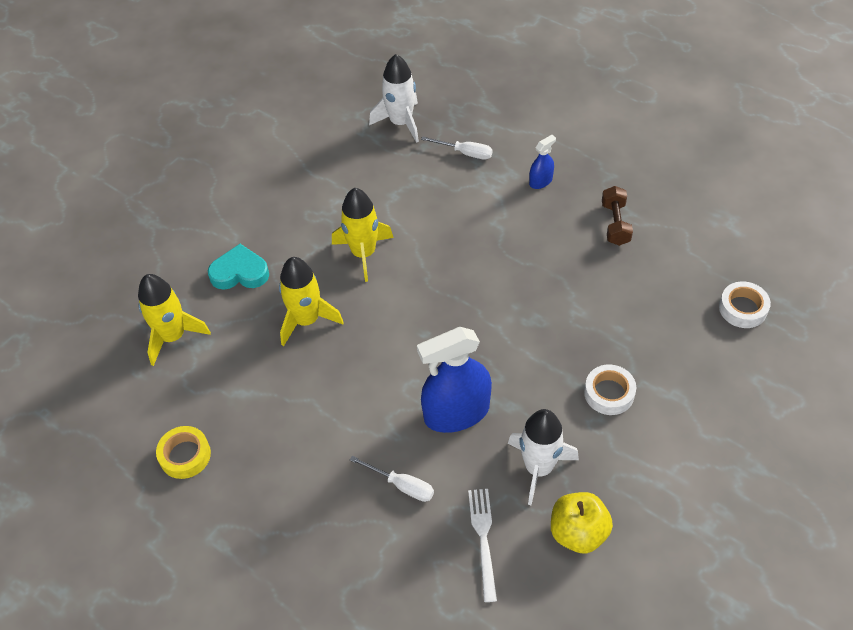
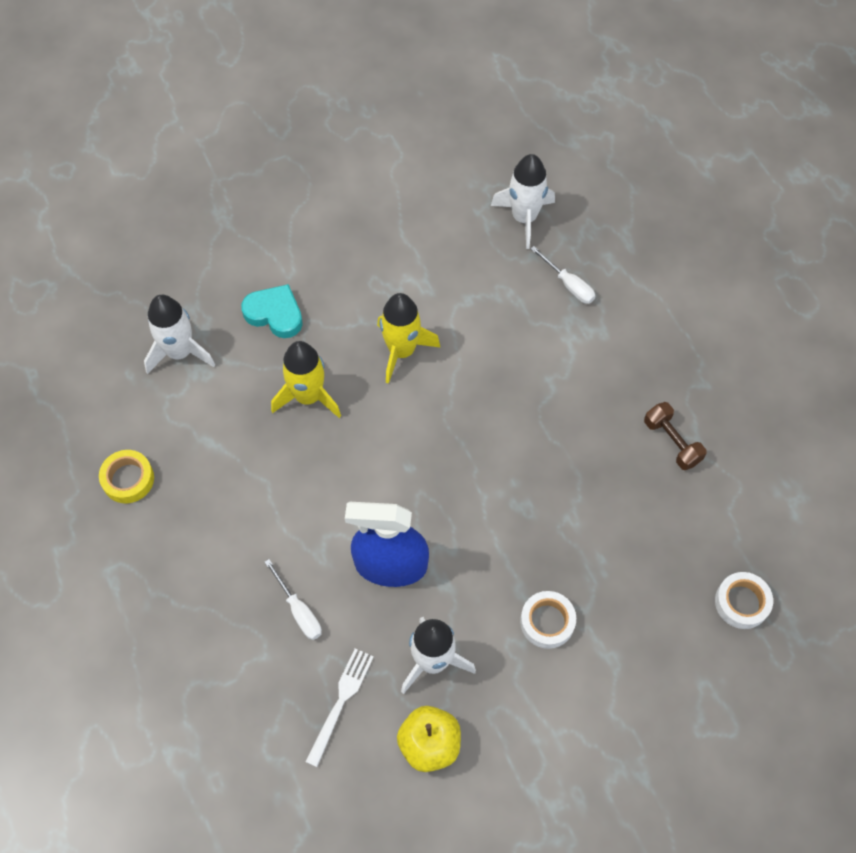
camera: 25 degrees right, 10 degrees up
(173, 336) = (179, 352): yellow rocket -> white rocket
(540, 181) = (626, 355): blue spray bottle -> none
(615, 224) = (672, 442): brown dumbbell -> brown dumbbell turned 60 degrees counterclockwise

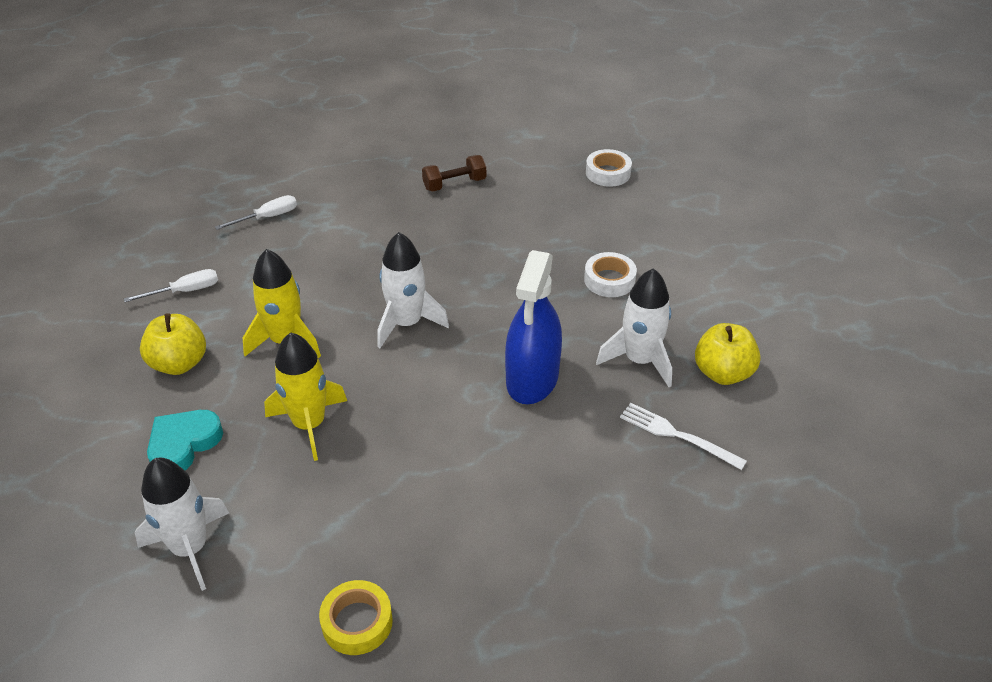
camera: 80 degrees left, 20 degrees down
(299, 611) = (571, 460): white screwdriver -> white screwdriver (185, 291)
(360, 280) = (179, 363): none -> yellow apple
(524, 218) = (175, 234): white rocket -> white rocket (406, 323)

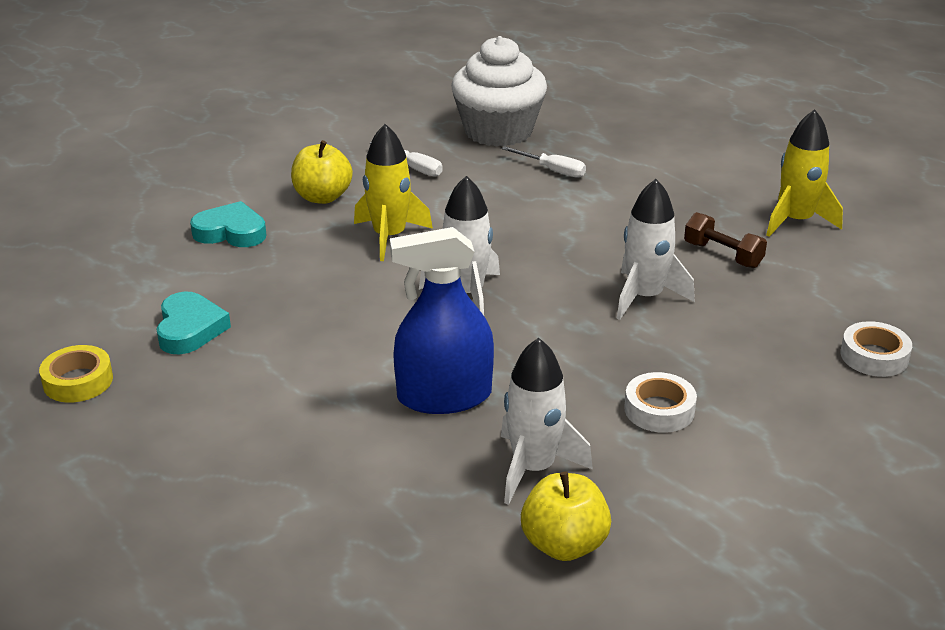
camera: 65 degrees right, 10 degrees down
(174, 223) = (498, 131): none -> white cupcake
(190, 548) = (122, 274): white rocket -> white rocket (645, 297)
(309, 424) = (291, 284): yellow rocket -> yellow rocket (796, 221)
(329, 515) = (190, 329): none -> turquoise heart
(677, 435) = (427, 527): white fork -> none

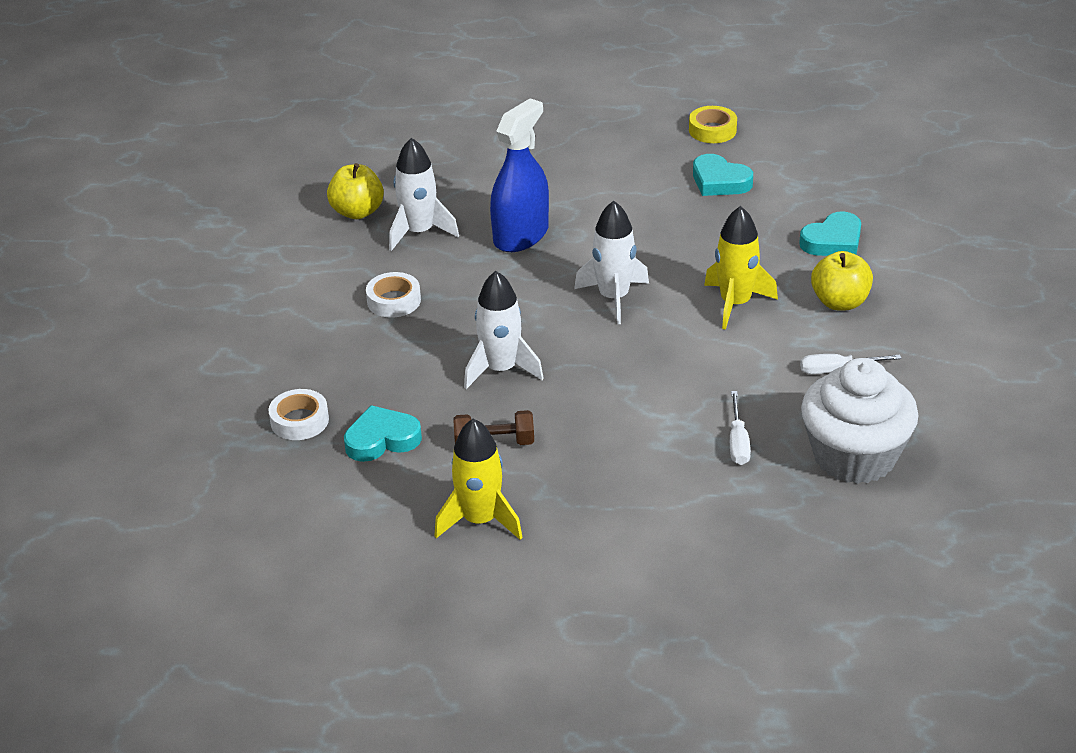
camera: 135 degrees right, 5 degrees up
(552, 170) = (738, 442): white screwdriver -> white screwdriver turned 75 degrees counterclockwise
(813, 304) = (382, 439): none -> turquoise heart

